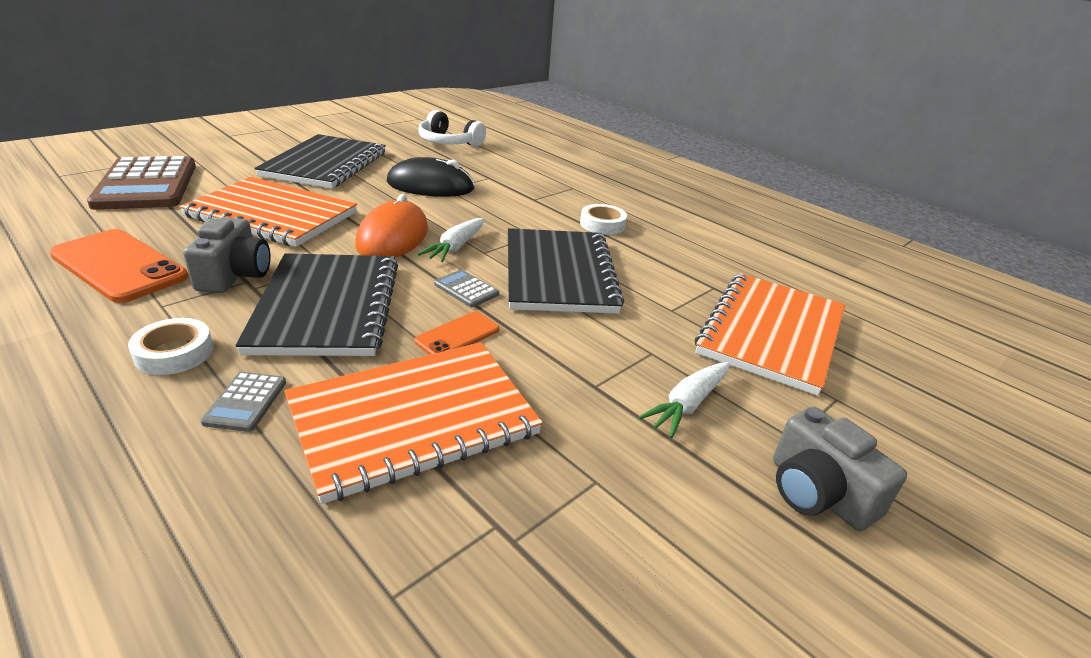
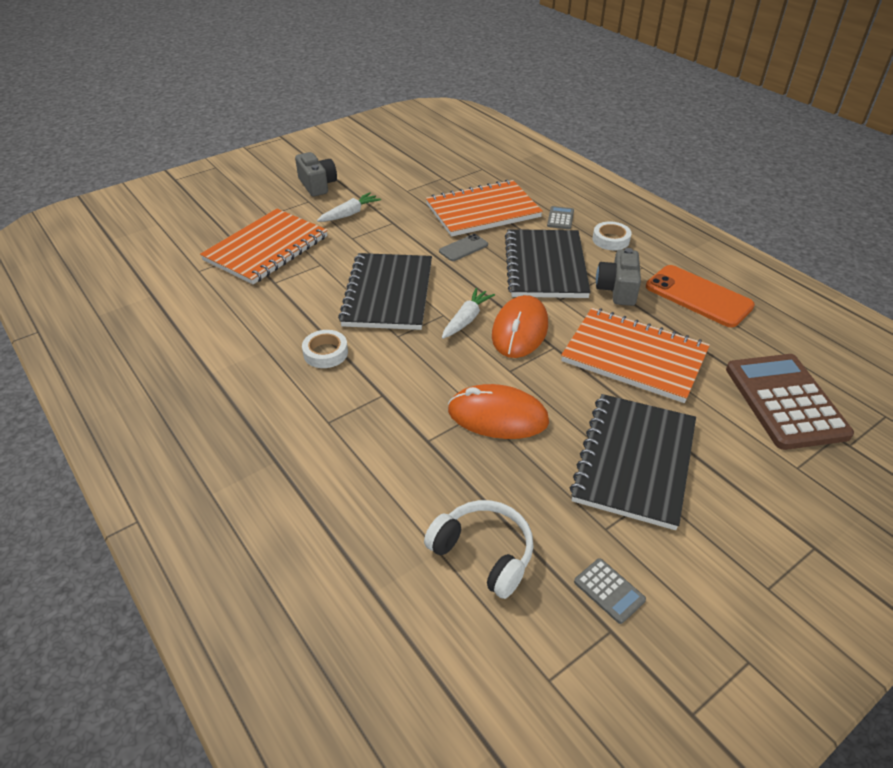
camera: 170 degrees left, 10 degrees up
(430, 186) = (497, 416): black mouse -> orange mouse
(458, 335) = (463, 248): orange phone -> grey phone
(466, 289) = (458, 279): grey calculator -> grey calculator (609, 591)

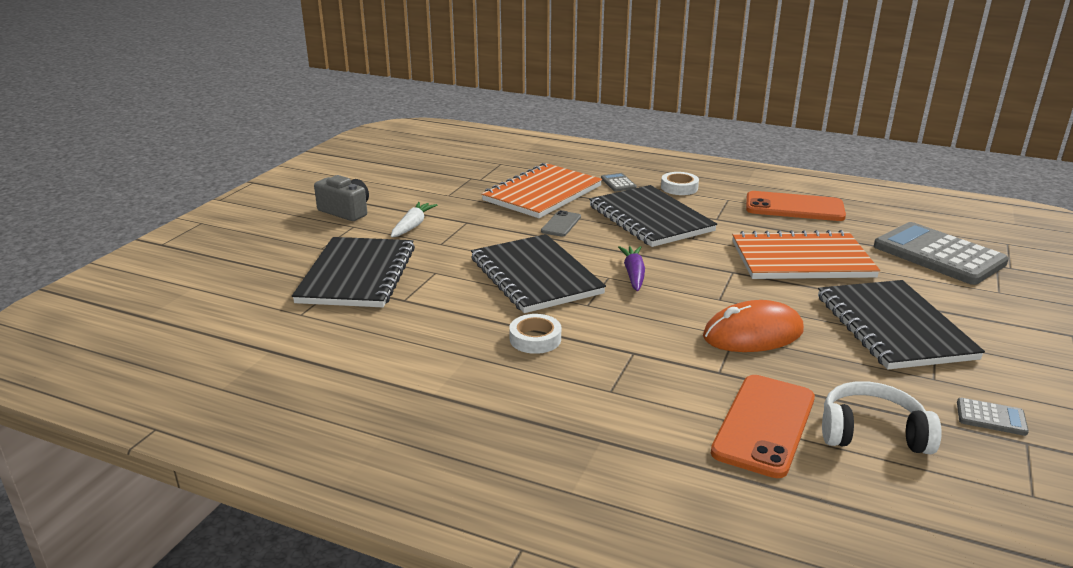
camera: 30 degrees left, 15 degrees down
(266, 248) = (357, 275): orange notebook -> black notebook
(406, 505) = (764, 425): none -> orange phone
(466, 319) = (633, 274): white carrot -> purple carrot
(520, 330) = (689, 268): orange mouse -> none
(617, 289) = (729, 219): grey camera -> none
(785, 401) = (938, 255): brown calculator -> grey calculator

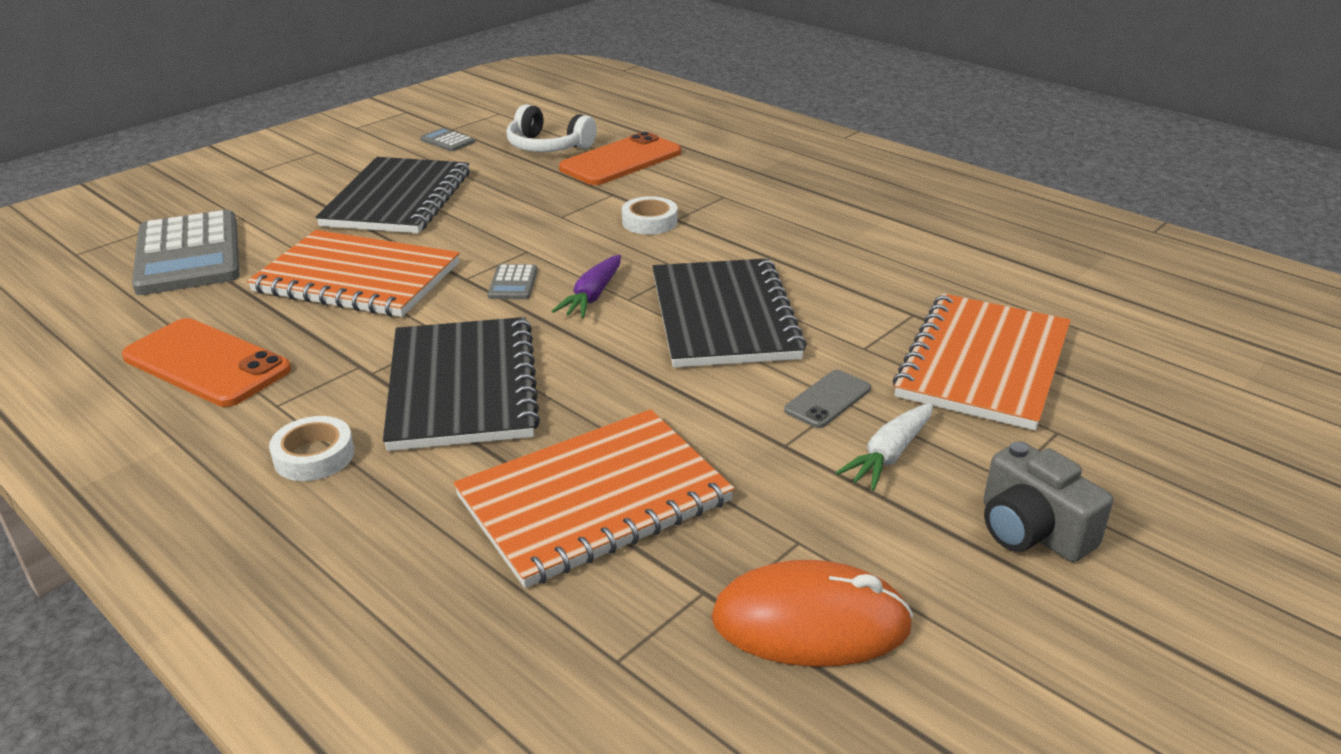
camera: 160 degrees left, 5 degrees up
(357, 275) = (983, 364): black notebook -> orange notebook
(535, 339) = (768, 245): white tape -> white tape (649, 222)
(561, 224) = (620, 404): grey phone -> grey phone (828, 399)
(618, 183) = (411, 499): grey calculator -> grey calculator (513, 283)
(753, 334) = (540, 215): orange mouse -> orange mouse (810, 622)

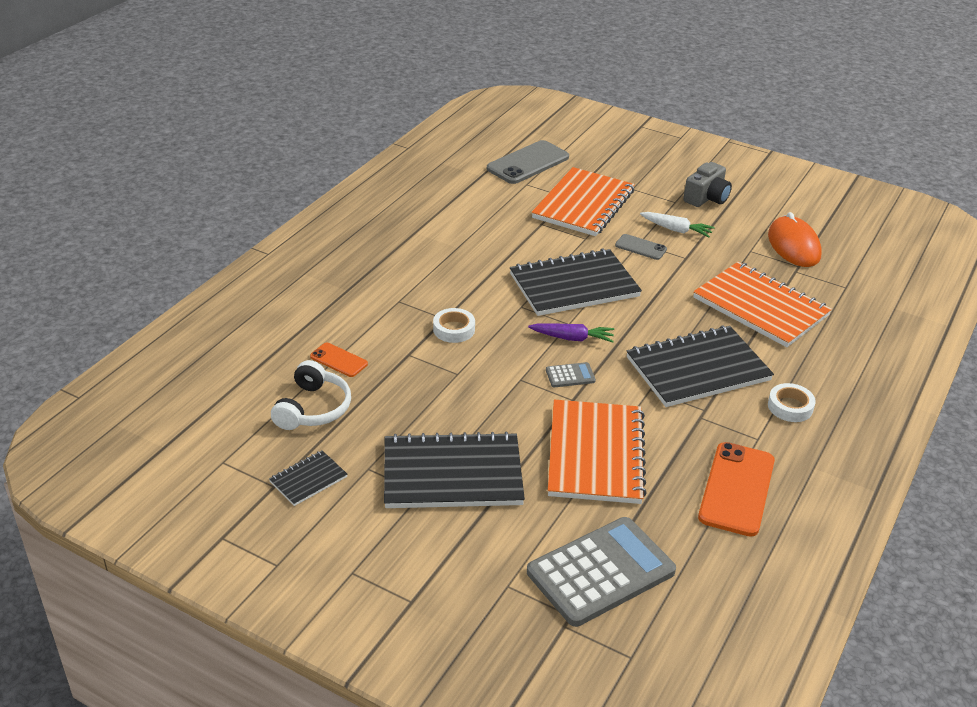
camera: 105 degrees left, 5 degrees up
(447, 141) = (308, 479): grey calculator -> black notebook
(621, 160) = (338, 360): orange phone -> orange phone, size x0.53
(983, 364) = (583, 204): orange notebook -> orange notebook turned 75 degrees counterclockwise
(1134, 329) = (528, 163): none -> grey phone

